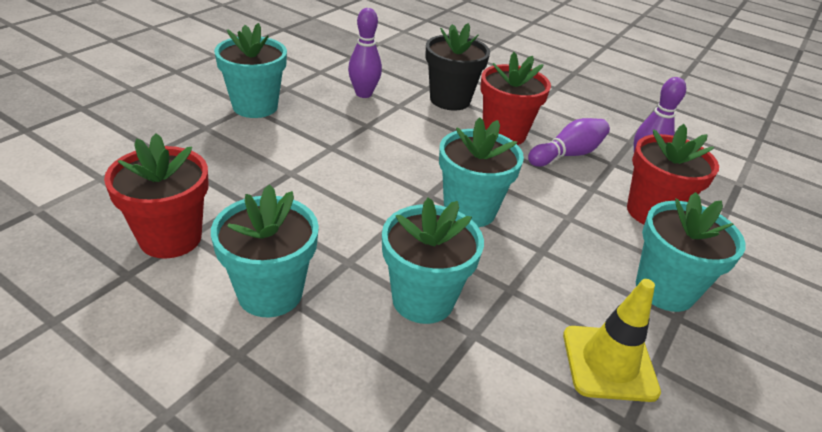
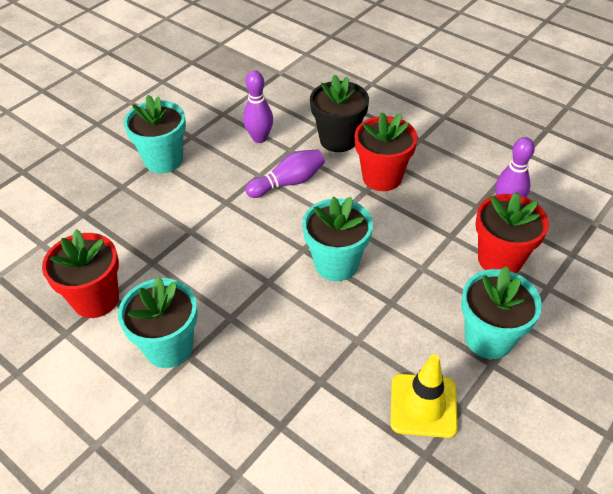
camera: 10 degrees right, 10 degrees up
(423, 299) = (285, 351): turquoise flower pot -> none
(567, 154) = (436, 198): purple bowling pin -> purple bowling pin (288, 182)

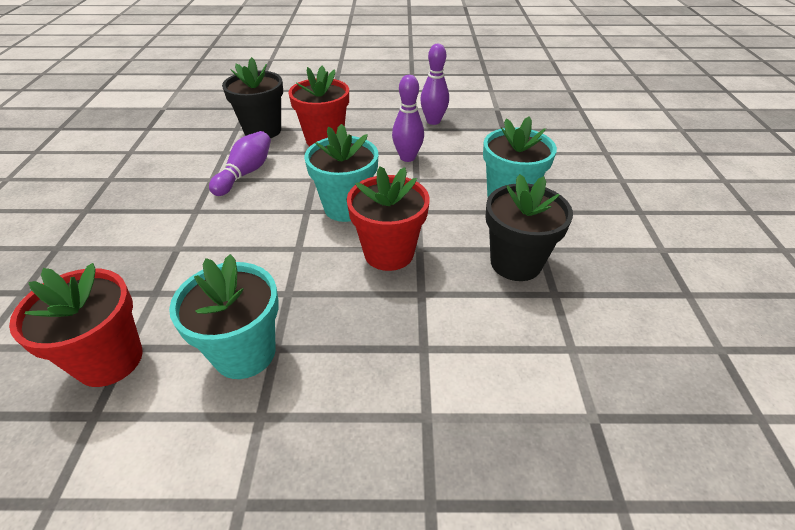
camera: 40 degrees left, 5 degrees down
(163, 160) = (92, 207): turquoise flower pot -> none
(259, 138) = (186, 155): purple bowling pin -> purple bowling pin (407, 157)
(423, 405) = (515, 263): yellow traffic cone -> black flower pot
(500, 259) = (463, 151): red flower pot -> red flower pot (389, 253)

